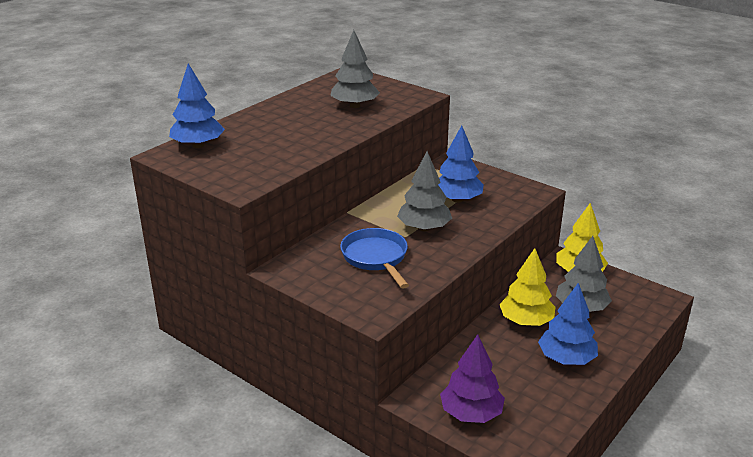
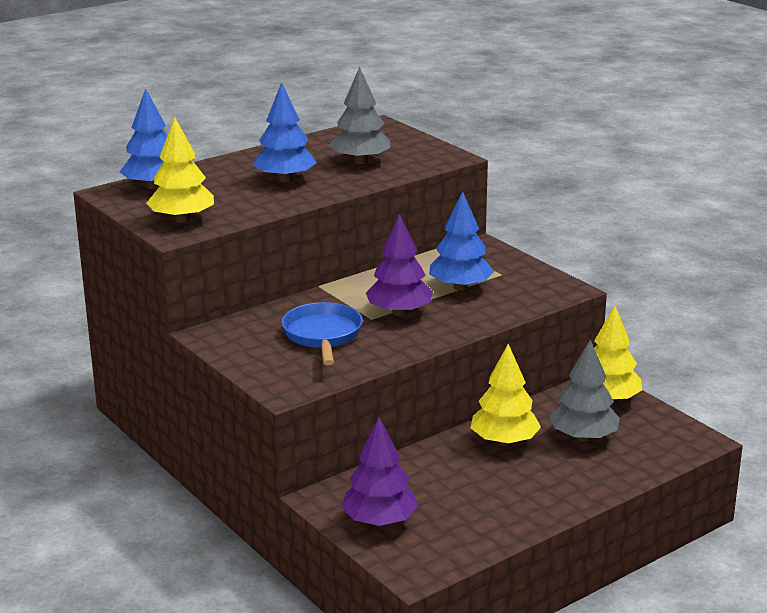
camera: 15 degrees right, 5 degrees down
(240, 174) = (182, 219): none -> yellow tree
(424, 228) = (399, 312): grey tree -> purple tree
(566, 359) = (529, 486): blue tree -> blue tree (285, 179)

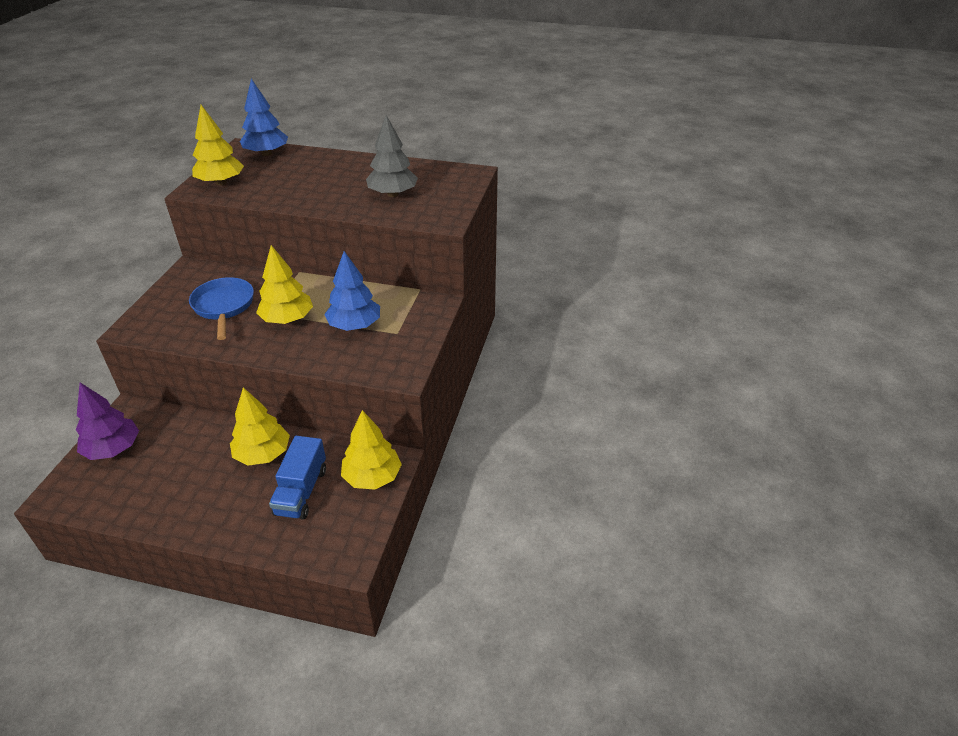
camera: 50 degrees right, 15 degrees up
(285, 179) = (327, 184): blue tree -> none
(322, 335) = (224, 306): blue pan -> blue pan turned 60 degrees counterclockwise
(399, 312) = (287, 319): purple tree -> yellow tree
(583, 437) = (301, 491): grey tree -> blue truck

